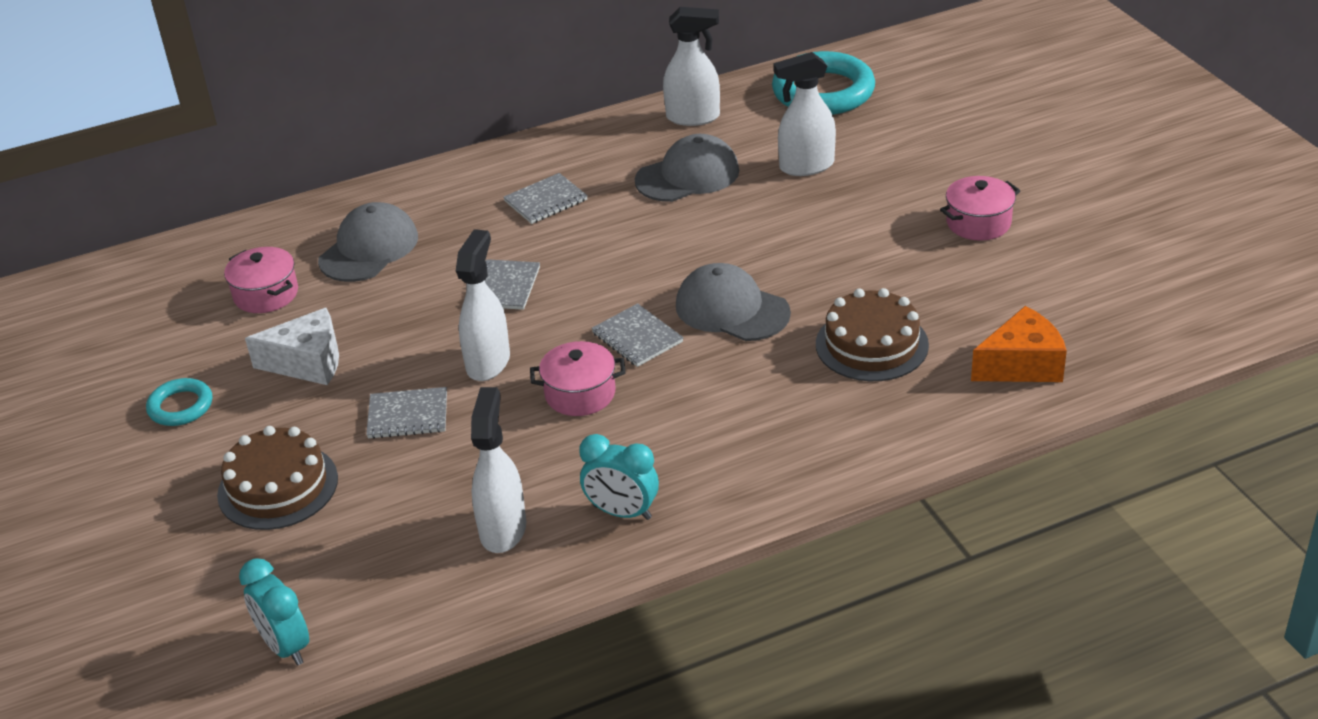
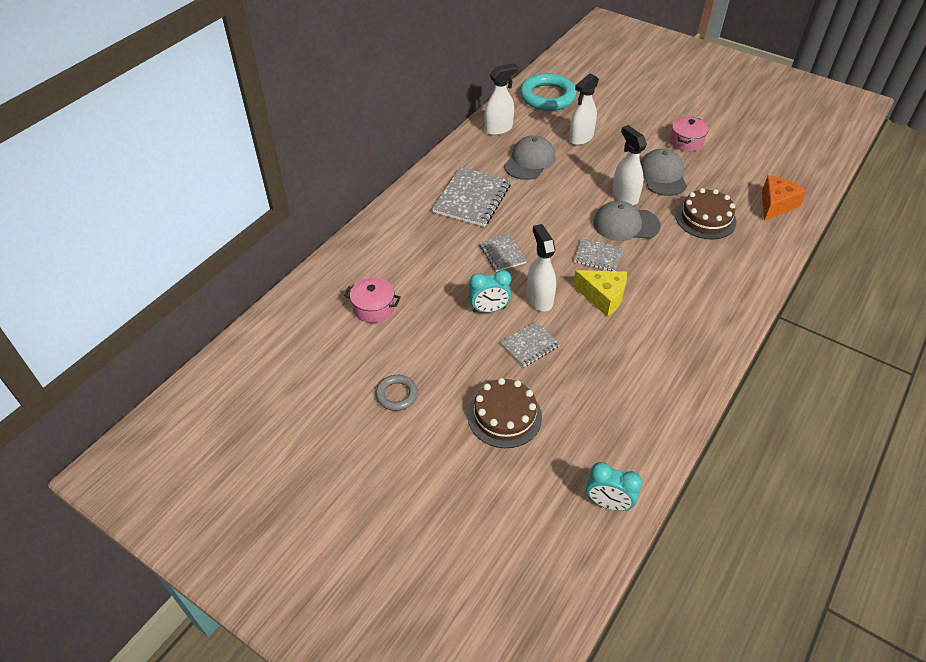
camera: 35 degrees left, 10 degrees up
(180, 406) = (397, 395): turquoise ring -> grey ring
(308, 362) = (442, 338): white cheese -> none
(369, 249) = (404, 259): grey cap -> grey cap (662, 175)
(503, 529) = (644, 385): white spray bottle -> white spray bottle (624, 196)
(546, 201) = (472, 199): grey notebook -> grey notebook, size x1.79
(580, 394) = (603, 297): pink pot -> yellow cheese
(622, 512) = (689, 350): turquoise clock -> turquoise clock (489, 309)

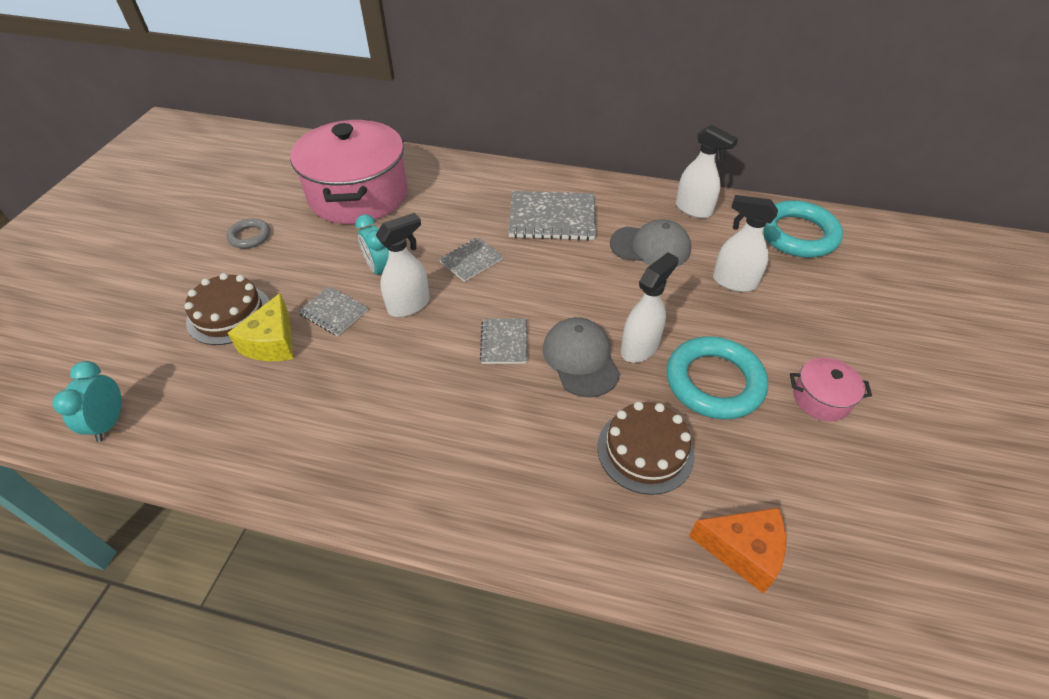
camera: 70 degrees right, 0 degrees up
(373, 308) = (358, 195): pink pot -> pink pot, size x2.38
(603, 297) = (431, 360): yellow cheese -> yellow cheese (272, 343)
(662, 175) = (714, 382): grey cap -> turquoise ring

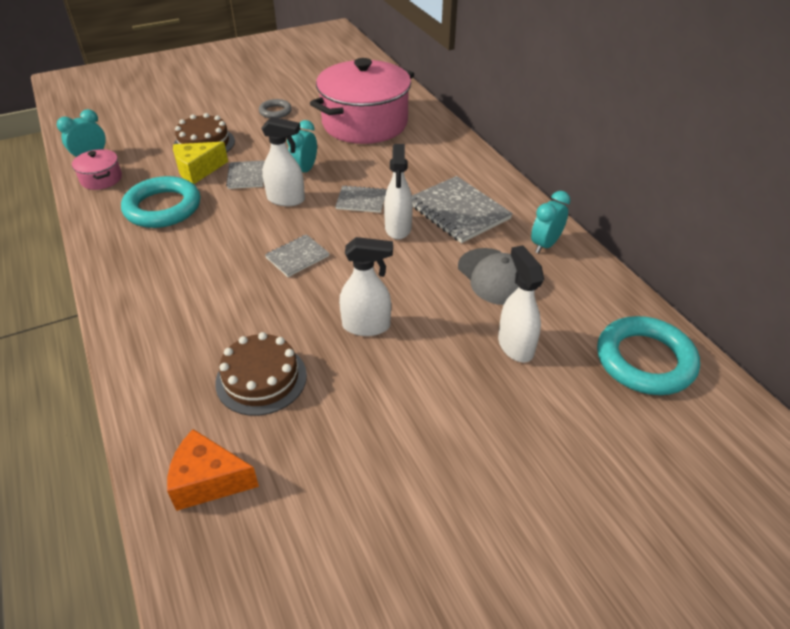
camera: 50 degrees right, 5 degrees down
(580, 359) = (320, 301): grey cap -> none
(640, 202) = (545, 245): none -> turquoise clock
(694, 209) = (581, 278): white spray bottle -> white spray bottle (398, 228)
(714, 382) = (374, 386): turquoise ring -> turquoise ring (163, 207)
(743, 551) = (208, 481): orange cheese -> orange cheese turned 120 degrees clockwise
(821, 399) = (428, 468): pink pot -> pink pot (101, 179)

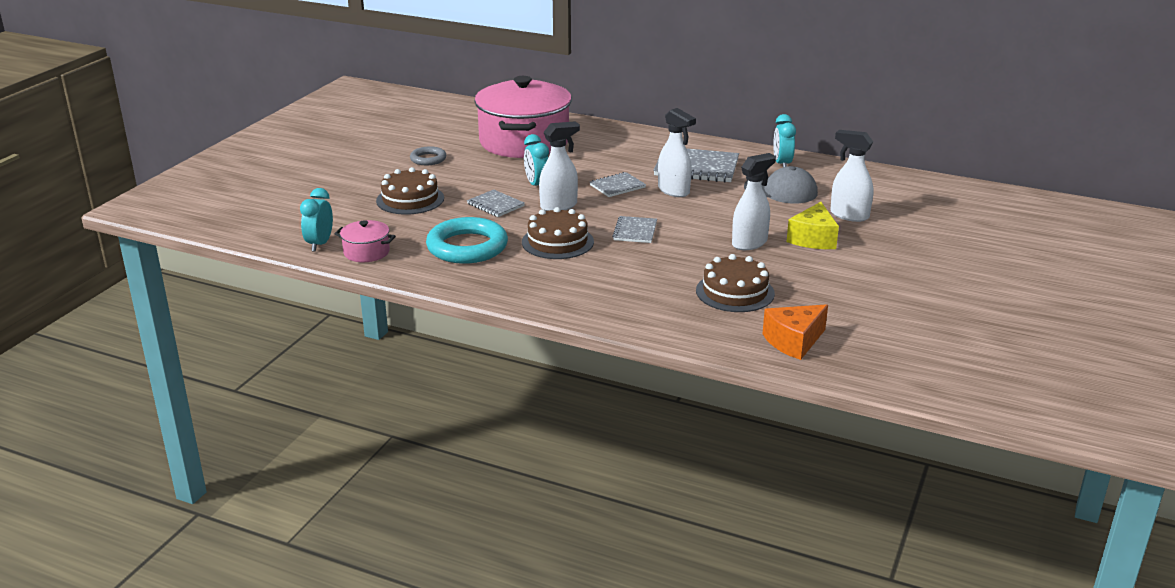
camera: 40 degrees left, 15 degrees down
(198, 170) = (444, 216): yellow cheese -> yellow cheese (813, 239)
(226, 236) = (557, 242): none -> brown cake
(645, 360) = (923, 193): turquoise ring -> none

